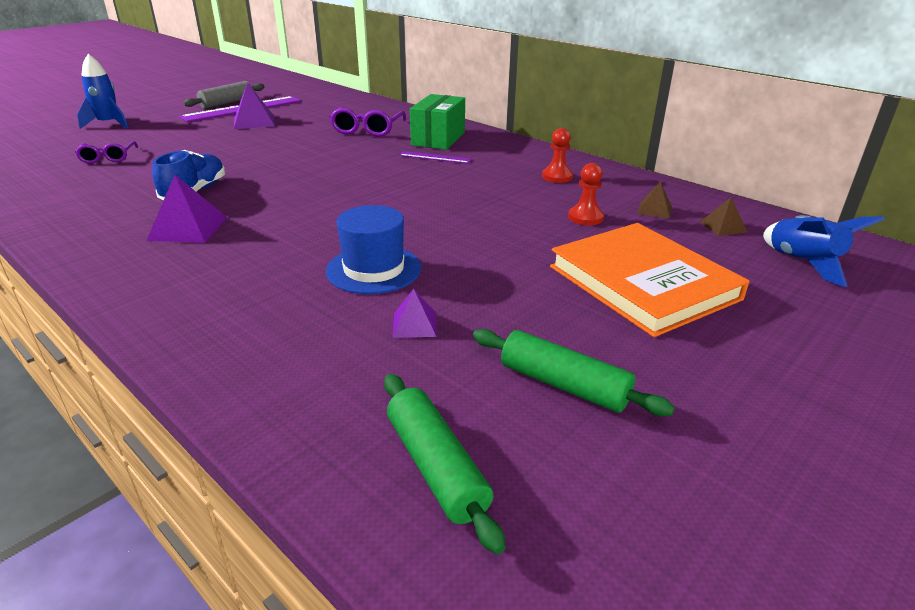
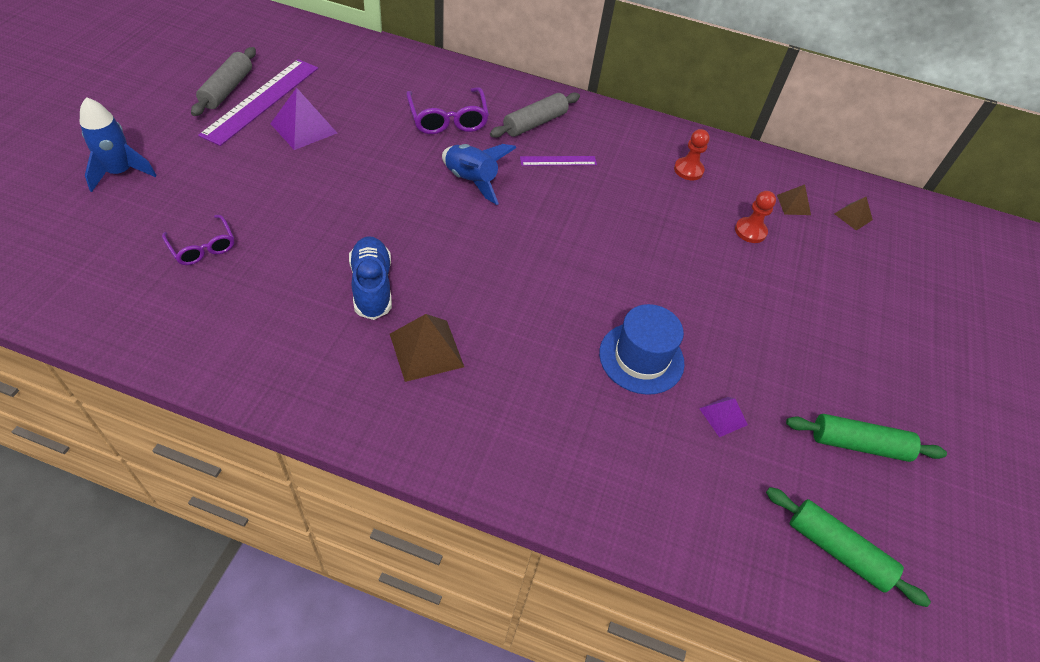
camera: 30 degrees left, 20 degrees up
(188, 228) = (426, 350): purple pyramid -> brown pyramid
(438, 139) = (535, 123): green box -> grey rolling pin
(642, 283) = (840, 310): orange book -> none
(802, 263) = (925, 251): blue rocket -> blue rocket (471, 181)

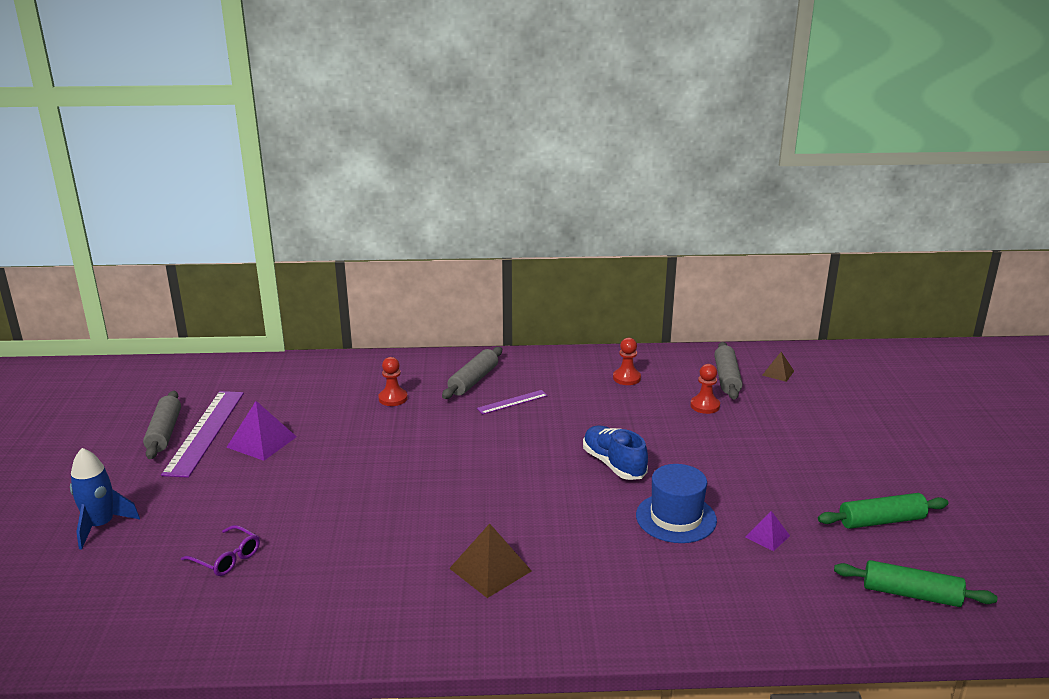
camera: 15 degrees left, 25 degrees down
(372, 286) = (409, 539): blue shoe -> blue shoe (613, 464)
(448, 119) = (393, 398): purple glasses -> red pawn
(471, 181) = (445, 437): blue rocket -> none
(793, 205) = (727, 378): brown pyramid -> grey rolling pin

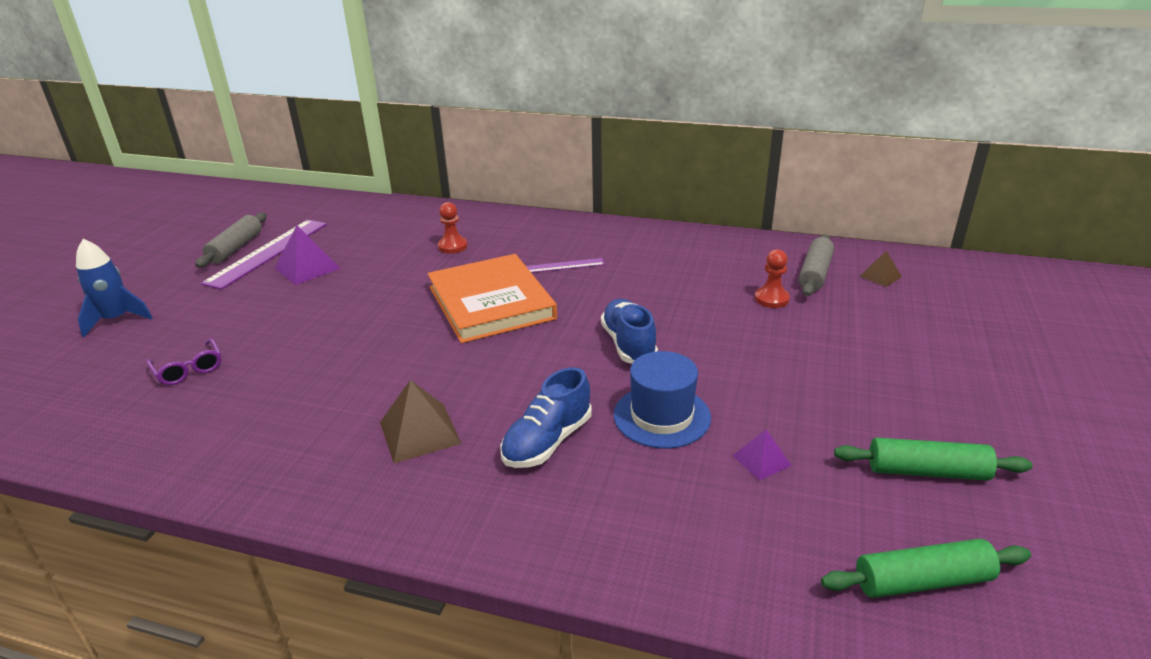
camera: 20 degrees right, 5 degrees up
(469, 447) = (491, 303): none -> orange book
(473, 380) = (540, 240): grey rolling pin -> none
(600, 555) = (547, 441): none -> blue shoe
(626, 378) = (700, 259): red pawn -> none
(911, 594) = (922, 581): green rolling pin -> green rolling pin turned 45 degrees counterclockwise

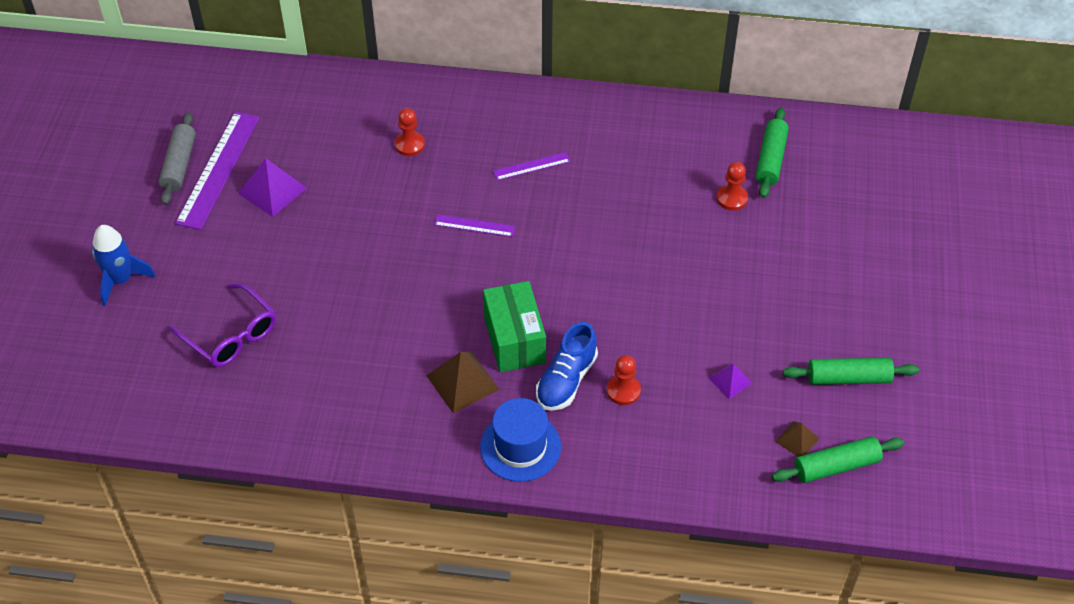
camera: 10 degrees left, 20 degrees up
(189, 369) = (231, 335): purple glasses -> purple glasses, size x1.54
(491, 303) = (474, 226): orange book -> purple ruler
(498, 397) = (514, 339): none -> green box
(617, 459) = (623, 390): none -> red pawn
(628, 344) = (611, 268): blue shoe -> none
(661, 416) = (651, 346): blue hat -> blue hat (520, 446)
(815, 274) = (770, 159): grey rolling pin -> green rolling pin
(880, 276) = (830, 158): brown pyramid -> brown pyramid (797, 440)

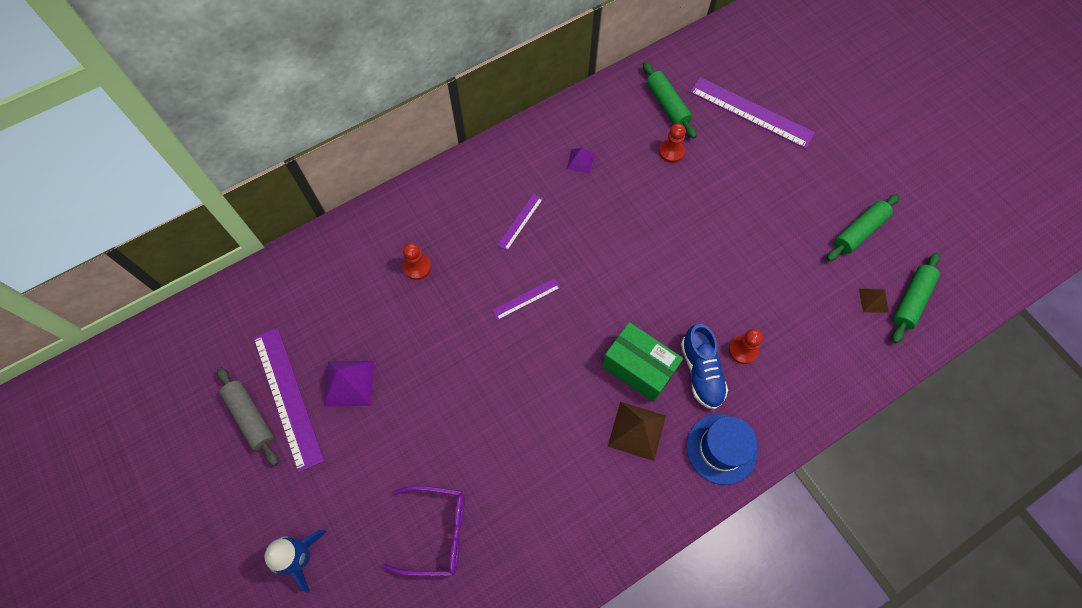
camera: 40 degrees left, 15 degrees up
(730, 380) = (797, 289): purple pyramid -> purple pyramid (580, 161)
(849, 215) = (751, 113): none -> purple ruler

